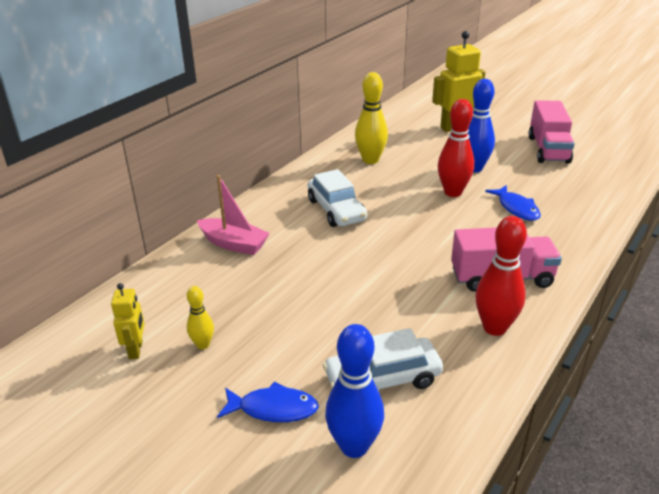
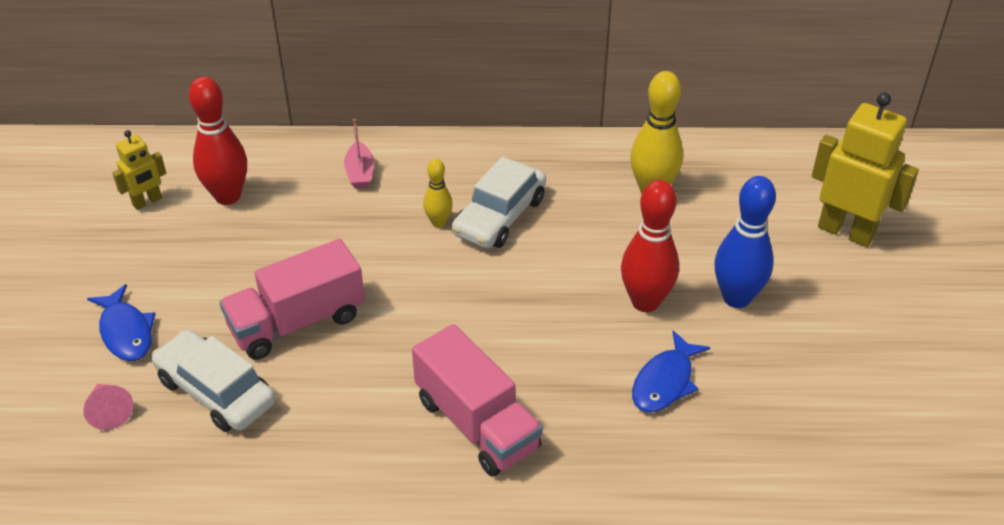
camera: 55 degrees right, 10 degrees up
(203, 345) = (182, 239): yellow bowling pin -> yellow bowling pin (438, 222)
(234, 244) = (360, 173): pink boat -> pink boat, size x0.64
(354, 446) = (109, 411): blue bowling pin -> pink cone
(494, 328) = (367, 452): red bowling pin -> red bowling pin (227, 196)
(548, 149) = (890, 359): pink truck -> pink truck (297, 322)

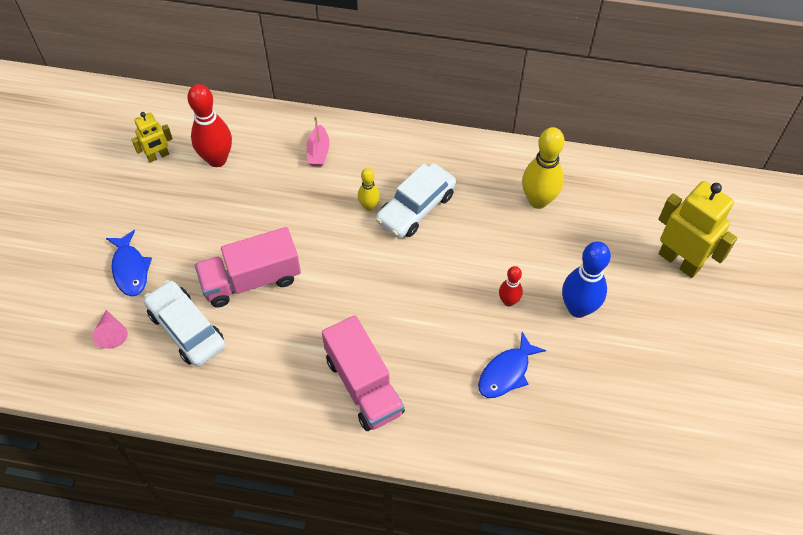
camera: 10 degrees right, 15 degrees up
(645, 302) = (508, 301): red bowling pin -> red bowling pin, size x0.55

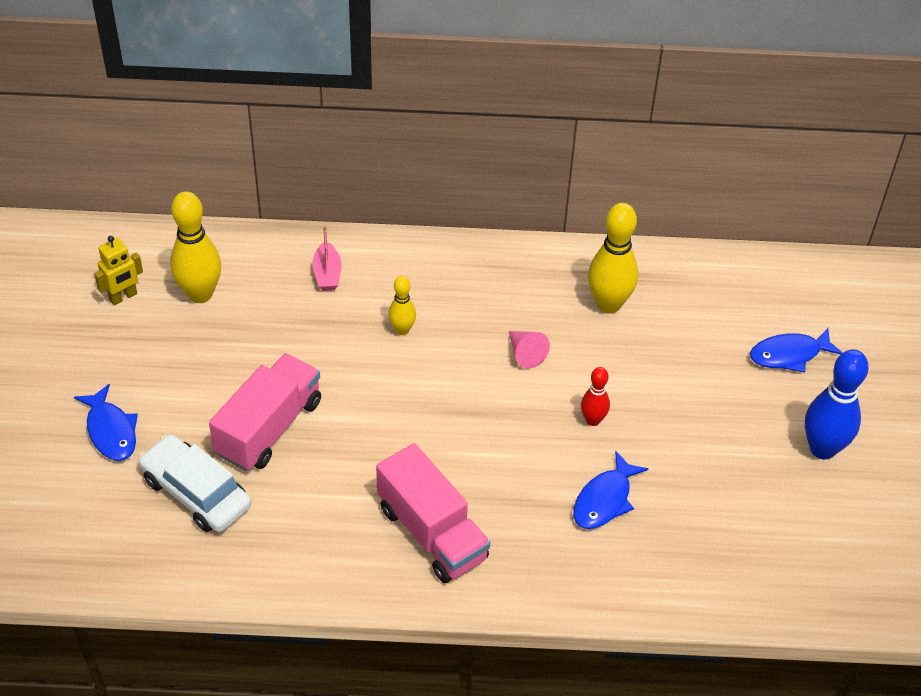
camera: 10 degrees left, 10 degrees down
(112, 333) = (100, 508): pink cone -> pink cone (525, 353)
(217, 159) = (200, 294): red bowling pin -> yellow bowling pin
(251, 280) = (269, 428): pink truck -> pink truck turned 150 degrees clockwise
(416, 207) = (460, 326): white car -> none
(578, 308) = (678, 419): blue bowling pin -> blue bowling pin (822, 449)
(679, 261) = (789, 355): yellow robot -> blue fish

